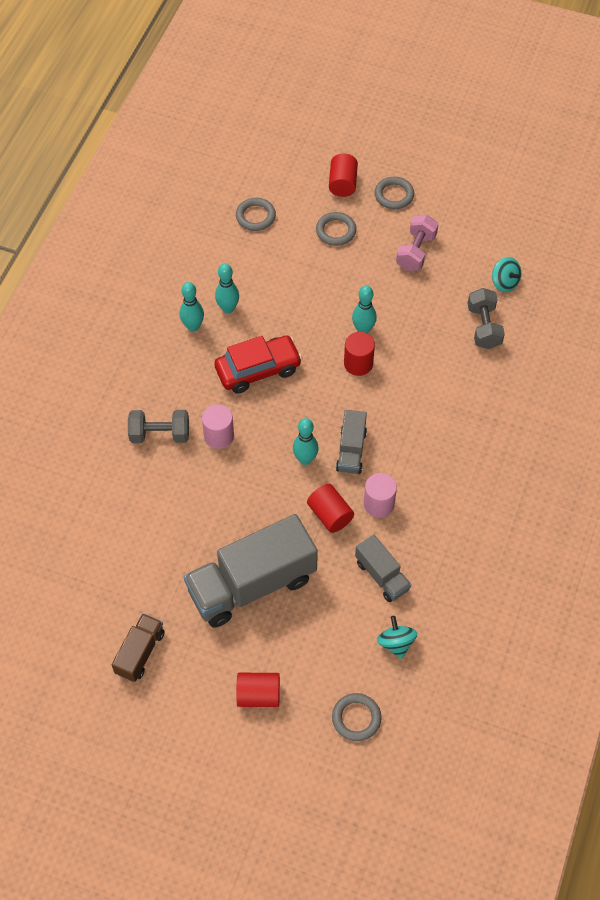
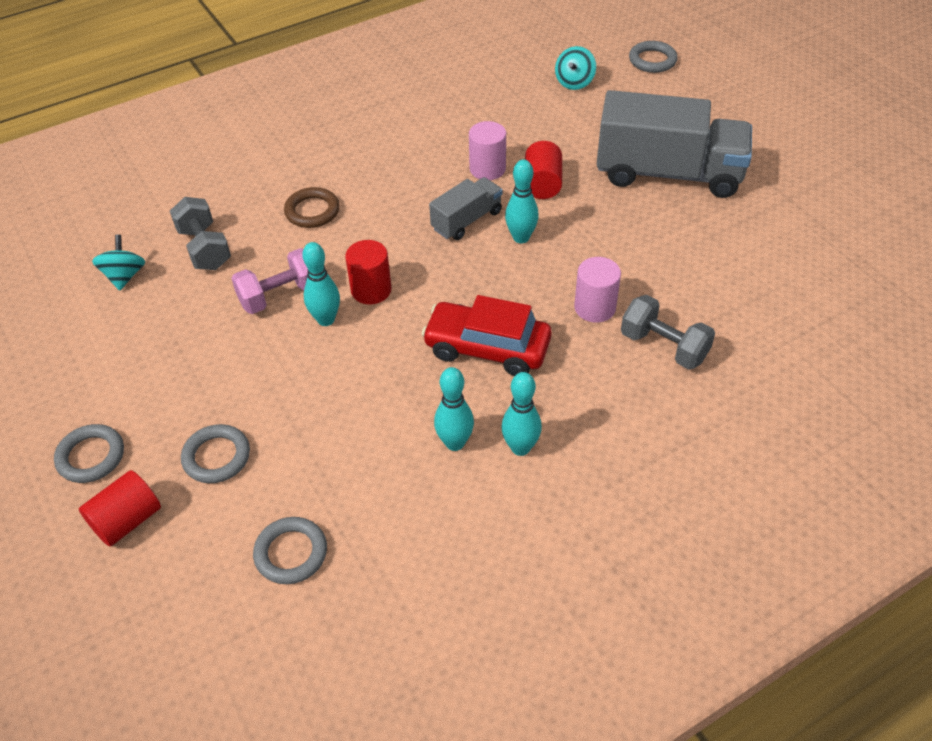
camera: 140 degrees left, 10 degrees down
(140, 653) = (820, 179): brown truck -> none
(258, 695) = (725, 106): red cylinder -> none
(382, 576) = (540, 123): grey truck -> none
(416, 252) = (163, 367): pink dumbbell -> pink dumbbell (280, 296)
(453, 394) = (312, 211): none -> brown ring
(484, 327) = (204, 248): grey dumbbell -> grey dumbbell turned 60 degrees counterclockwise

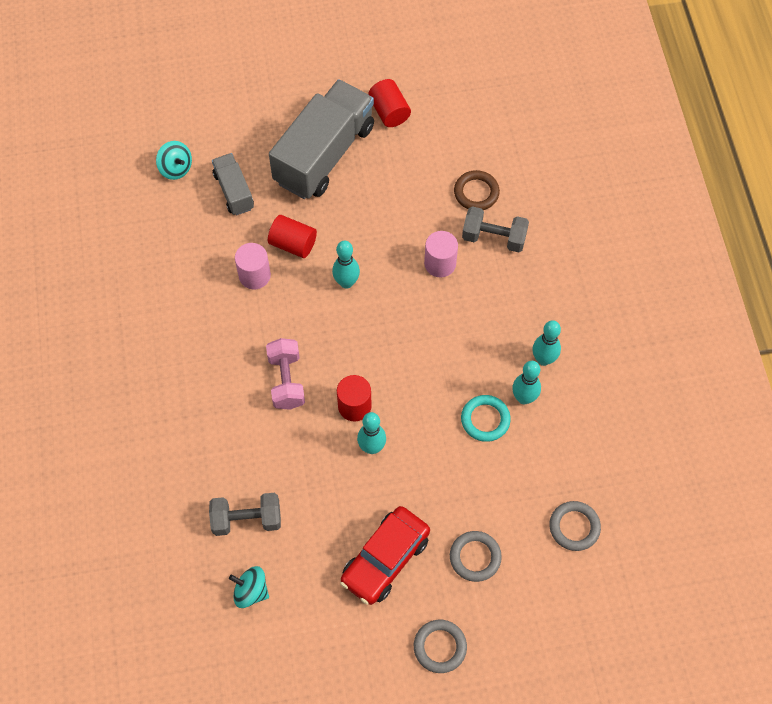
camera: 70 degrees left, 15 degrees up
(127, 520) = (508, 630): red cylinder -> red cylinder (389, 112)
(280, 296) = (331, 474): pink dumbbell -> pink dumbbell (286, 381)
(312, 211) = (241, 423): brown ring -> brown ring (476, 193)
(406, 412) = (485, 419): none -> turquoise ring
(467, 220) = (308, 312): grey truck -> grey truck (234, 191)
(487, 348) = (448, 347): red car -> red car (385, 559)
(652, 60) = (178, 100): grey ring -> none
(664, 346) = (494, 237): grey dumbbell -> grey dumbbell turned 45 degrees clockwise

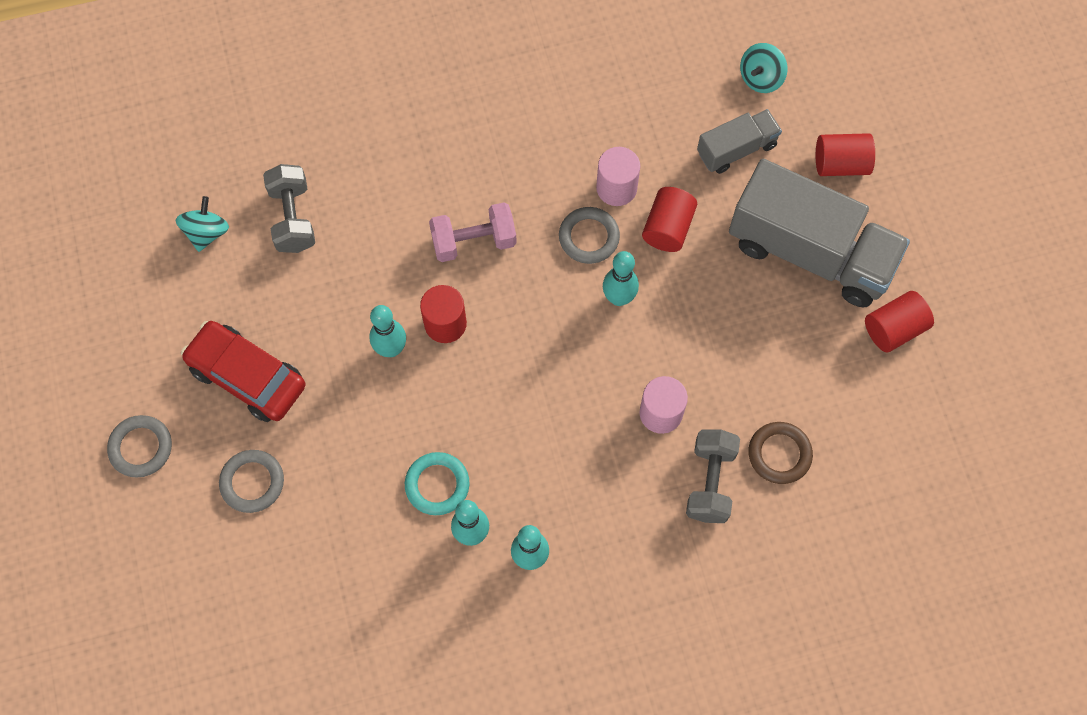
camera: 85 degrees right, 5 degrees up
(256, 126) = (841, 164): none -> red cylinder
(574, 527) = (295, 605): grey ring -> grey ring (589, 237)

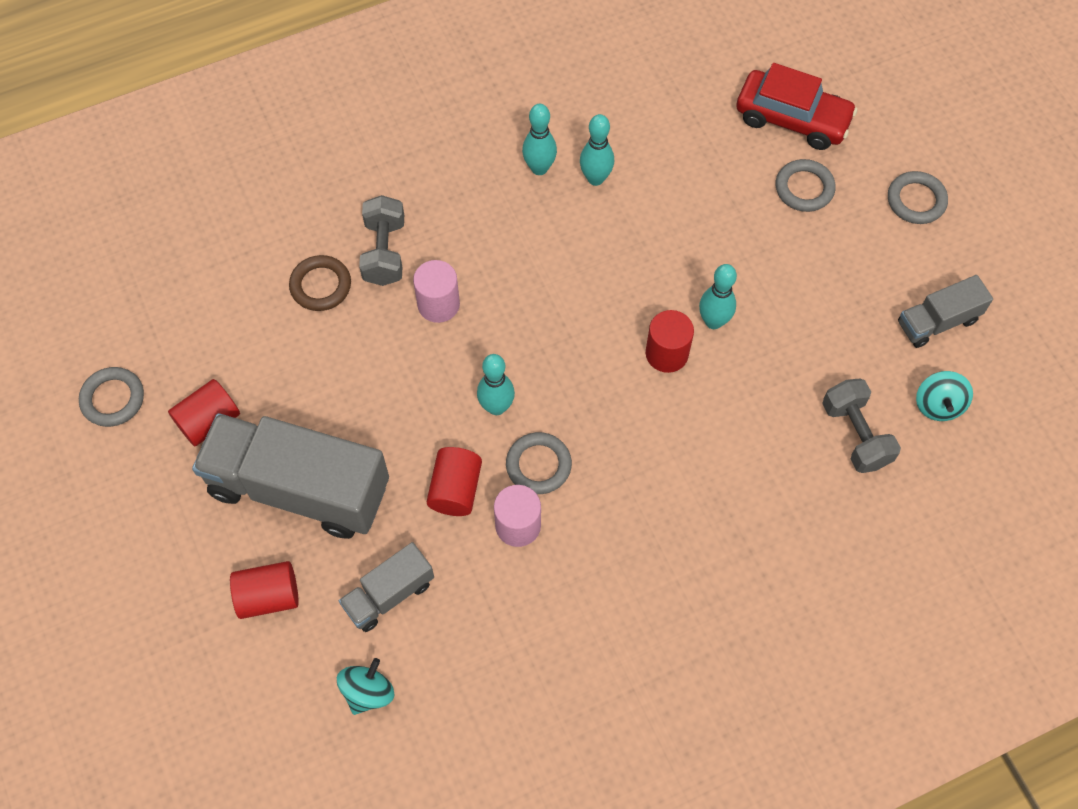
camera: 170 degrees right, 5 degrees down
(174, 312) = (937, 322): none -> grey truck
(247, 377) = (843, 275): red car -> red car (792, 119)
(437, 485) = (636, 211): turquoise ring -> none
(474, 241) = (659, 441): pink dumbbell -> none
(988, 366) = (113, 399): none -> grey ring

